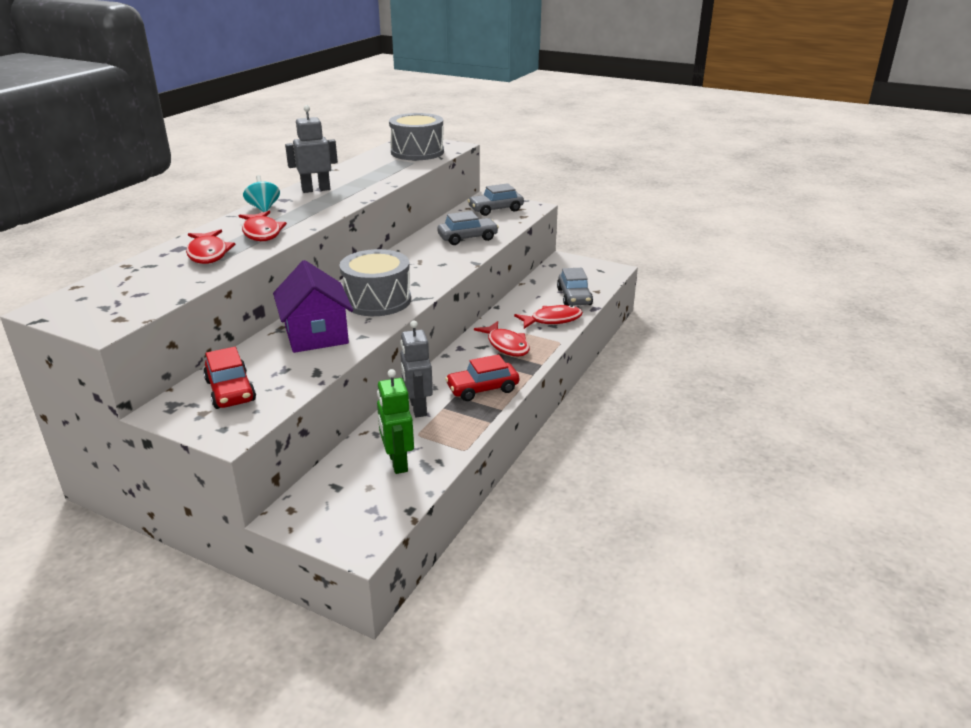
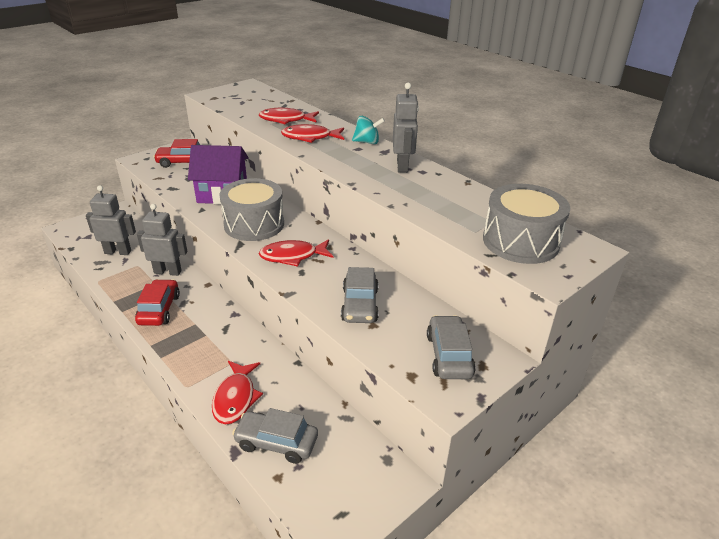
camera: 110 degrees right, 5 degrees up
(397, 462) = (118, 252): green robot -> grey robot
(506, 345) = (214, 344): red fish -> red fish (292, 256)

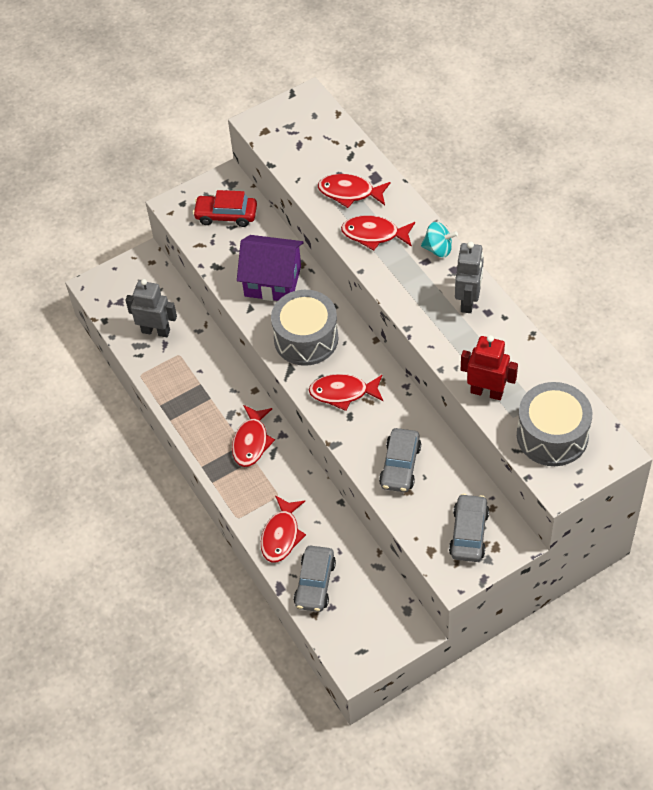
camera: 15 degrees right, 20 degrees up
(159, 309) = (206, 421): red car -> none
(168, 272) = (212, 367): grey robot -> none
(204, 321) = (251, 442): none -> red fish
(276, 442) = (315, 583): grey car -> grey car turned 105 degrees counterclockwise
(441, 217) = (487, 392): none -> red robot

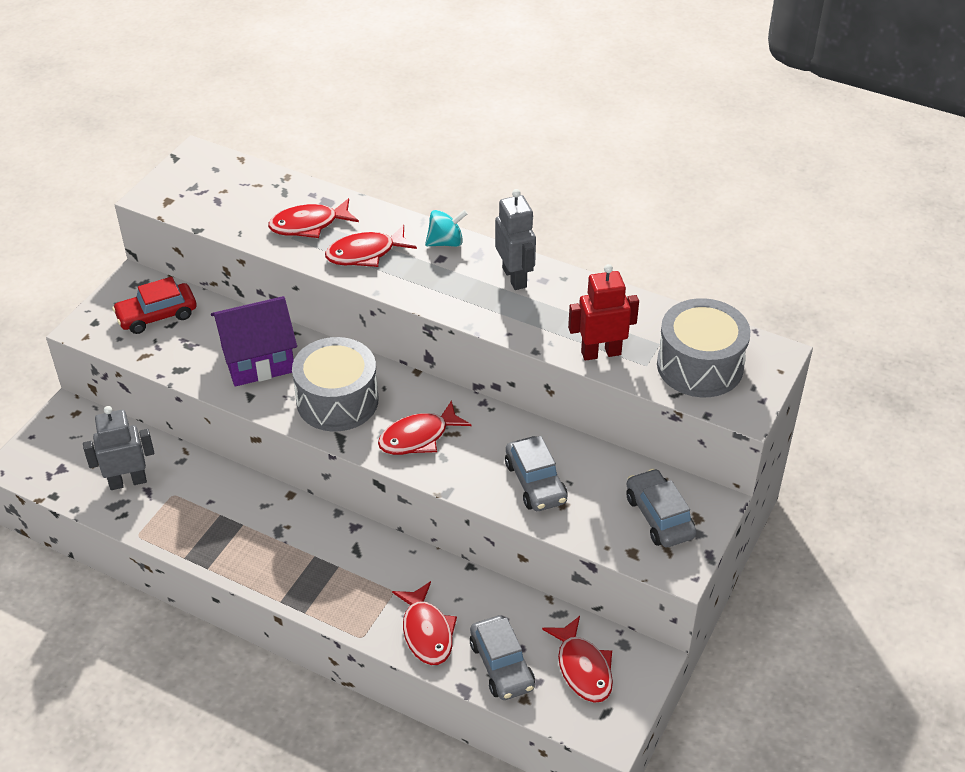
camera: 35 degrees left, 10 degrees down
(251, 442) = (323, 549): red fish -> red fish (583, 668)

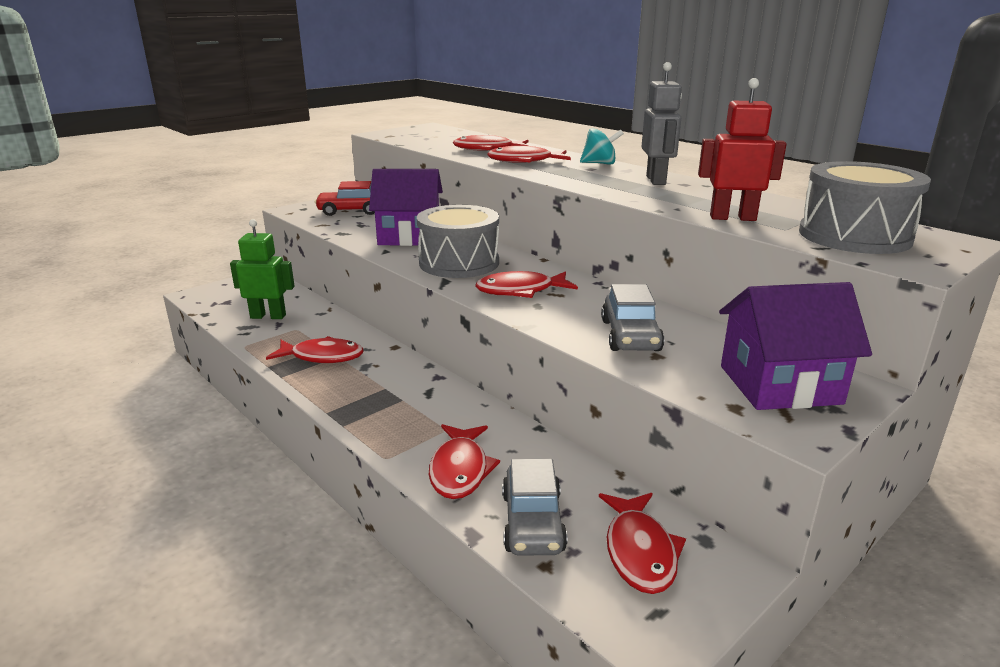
camera: 20 degrees right, 20 degrees down
(127, 481) = (268, 316): grey robot -> green robot
(228, 529) = (322, 357): none -> red fish
(659, 516) = (779, 384): grey car -> purple house

